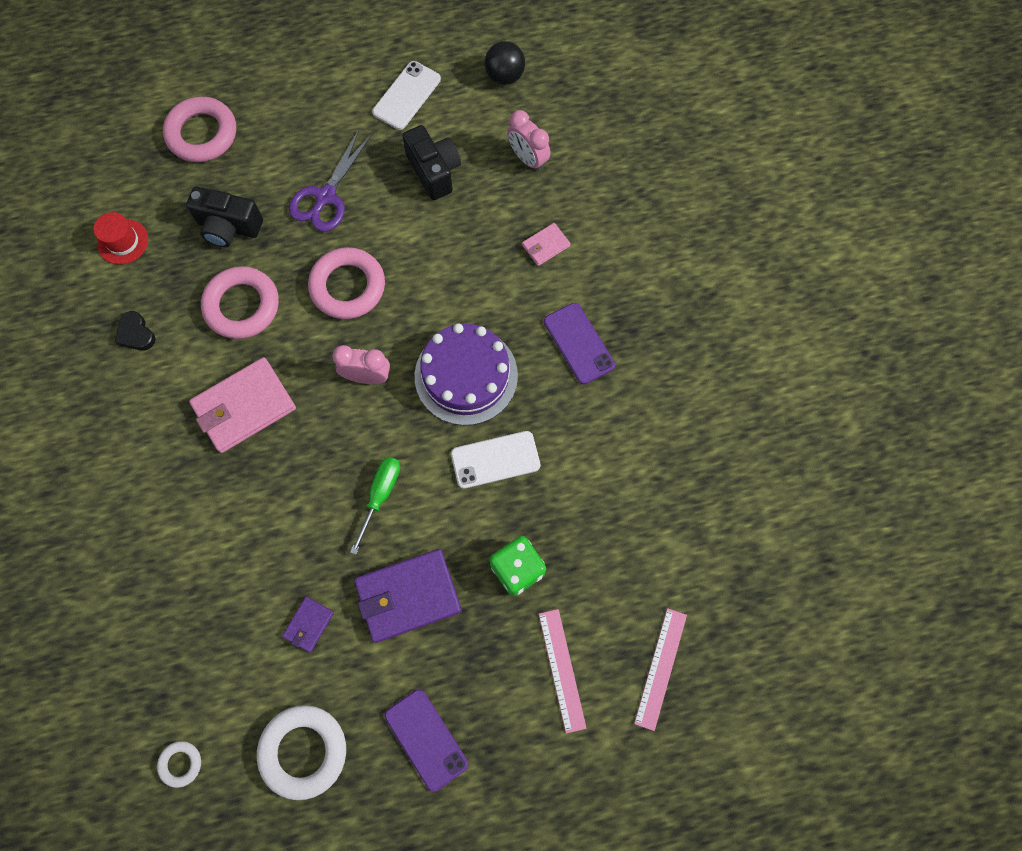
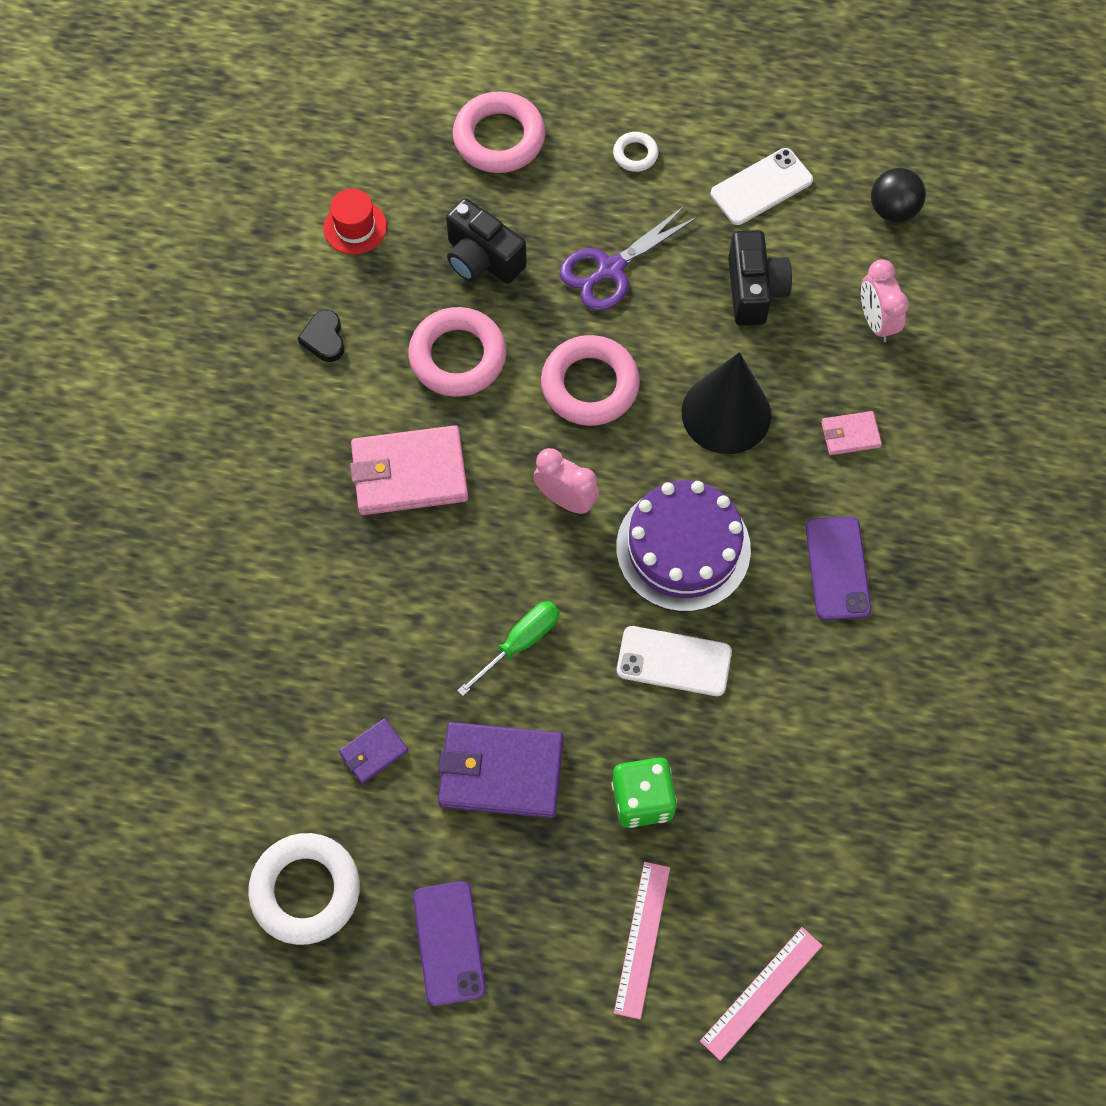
camera: 25 degrees right, 5 degrees down
(180, 763) = (166, 839): white ring -> white ring (635, 154)
(453, 266) = (726, 413): none -> black cone

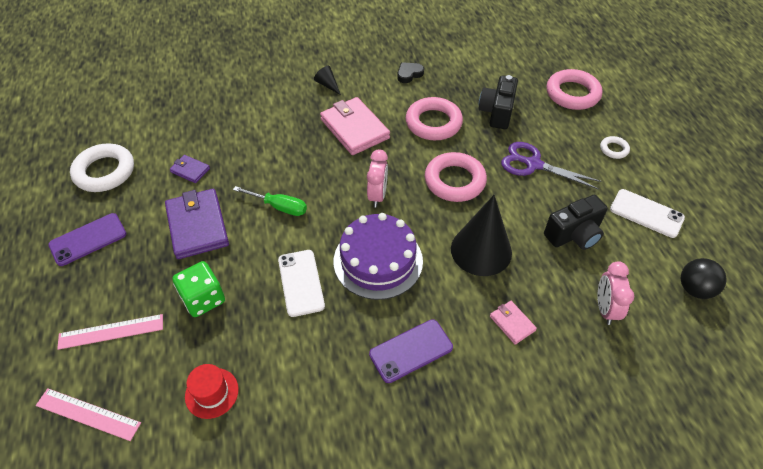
camera: 65 degrees right, 15 degrees down
(280, 472) = (327, 85): none -> black cone
(355, 227) = (477, 63): red hat -> red hat (211, 393)
(876, 321) = (605, 309): pink clock -> pink clock turned 45 degrees counterclockwise

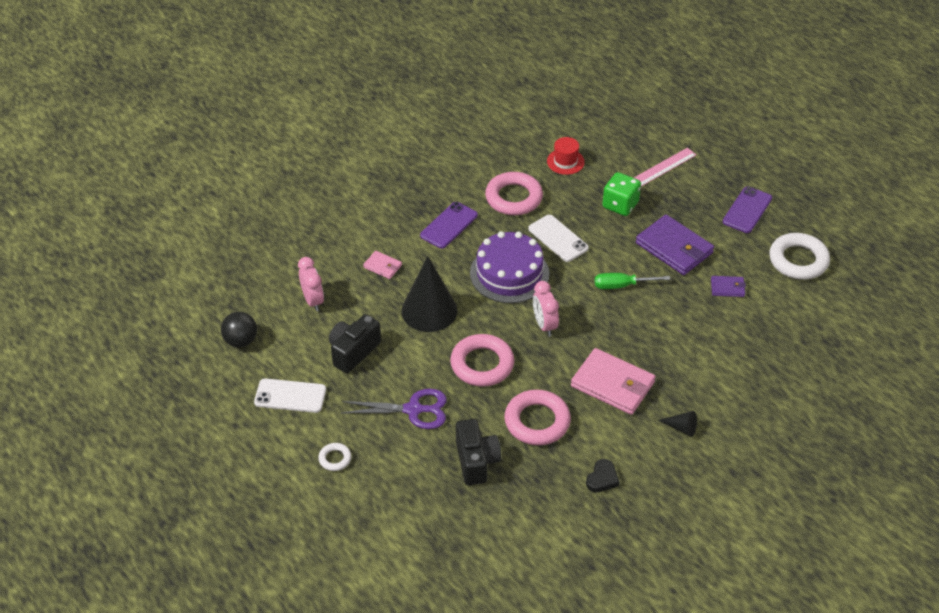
camera: 155 degrees right, 5 degrees down
(88, 414) = (631, 129): pink ruler -> none
(572, 94) = (399, 522): pink ring -> pink ring (513, 198)

